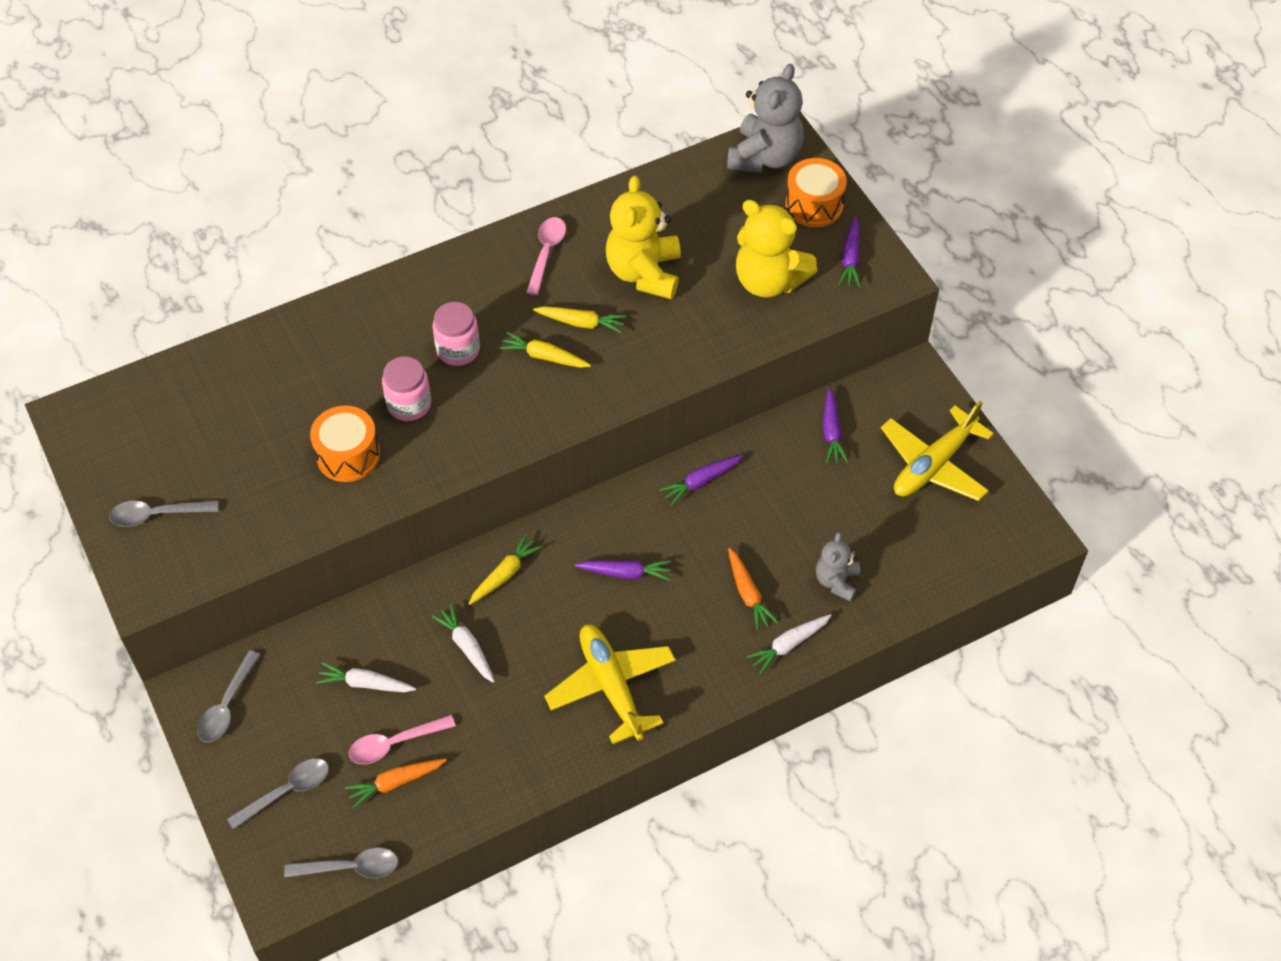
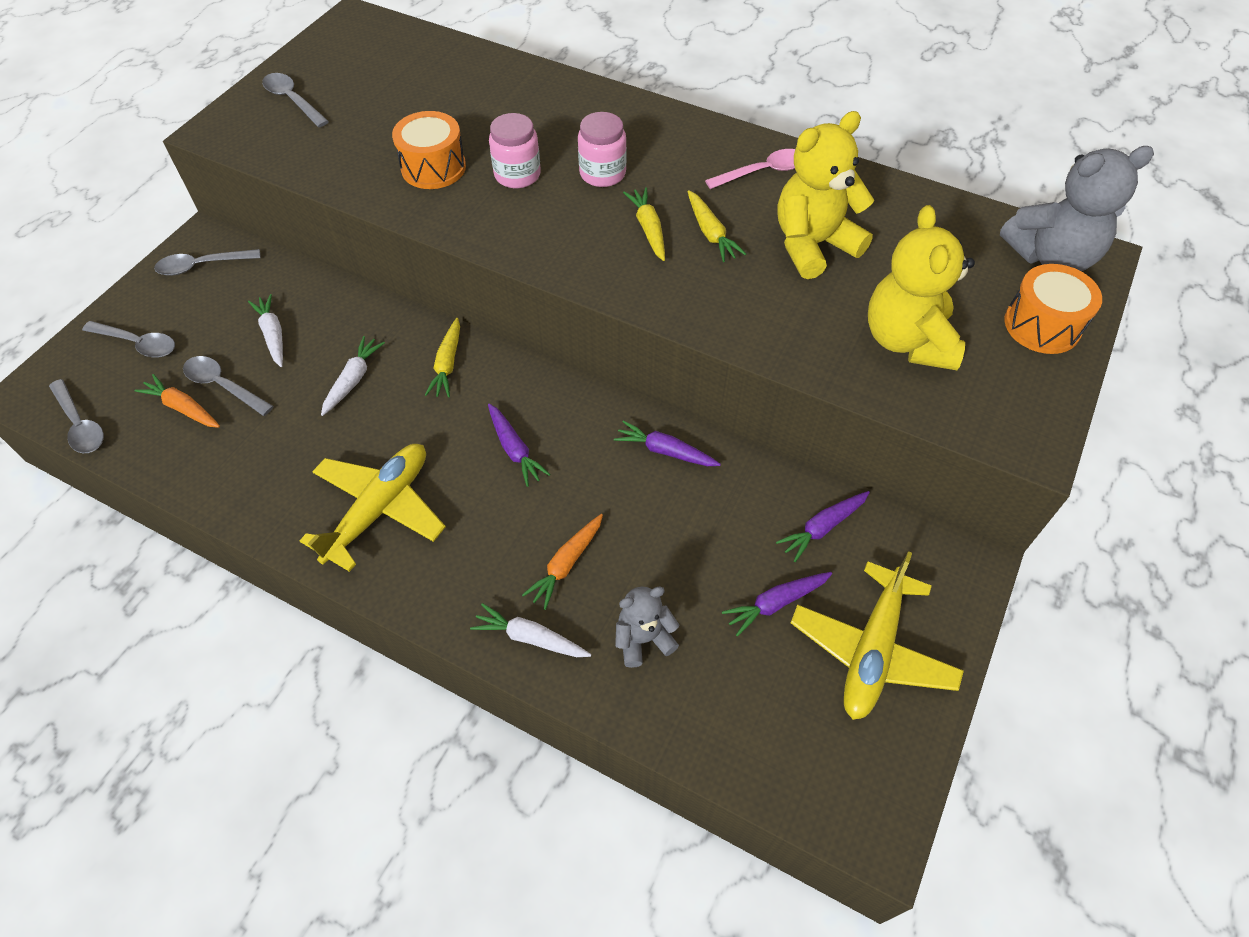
camera: 55 degrees right, 0 degrees up
(394, 743) = (223, 386): pink spoon -> grey spoon
(505, 574) = (447, 364): yellow carrot -> yellow carrot turned 90 degrees clockwise
(850, 258) = (1013, 392): purple carrot -> purple carrot (776, 603)
(933, 465) = (872, 650): yellow plane -> yellow plane turned 75 degrees counterclockwise

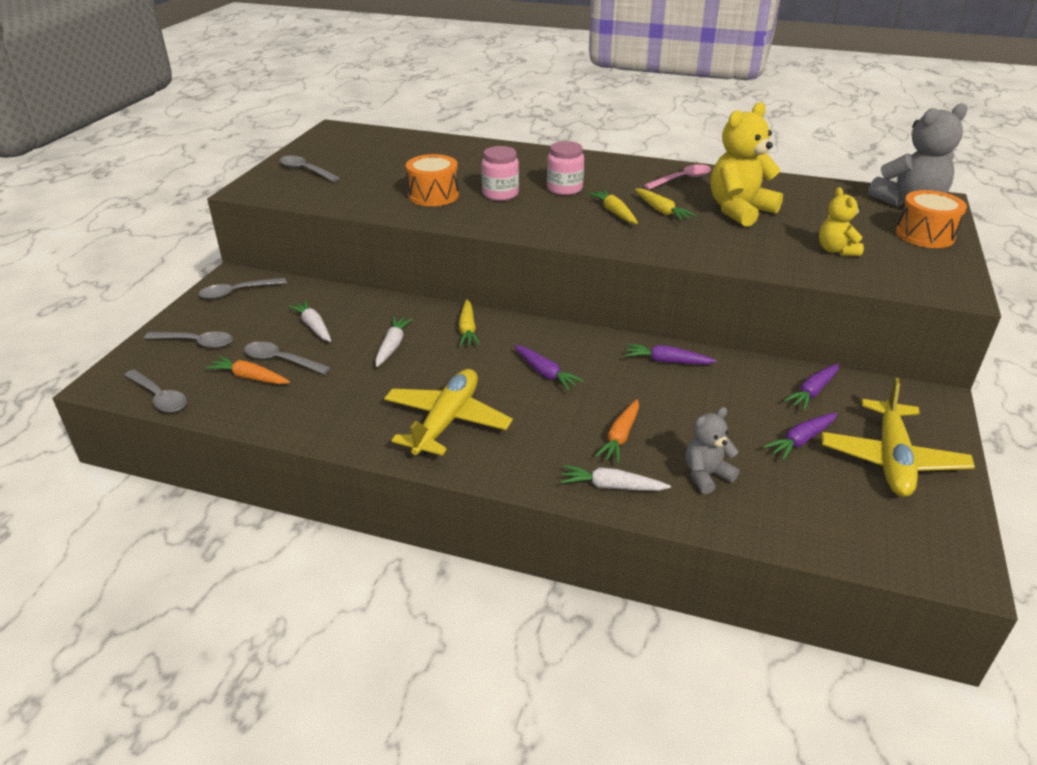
camera: 10 degrees left, 20 degrees down
(907, 340) = (836, 250): yellow teddy bear -> yellow teddy bear, size x0.56

